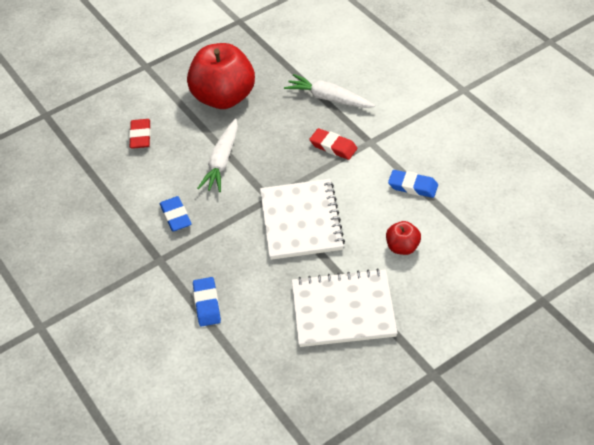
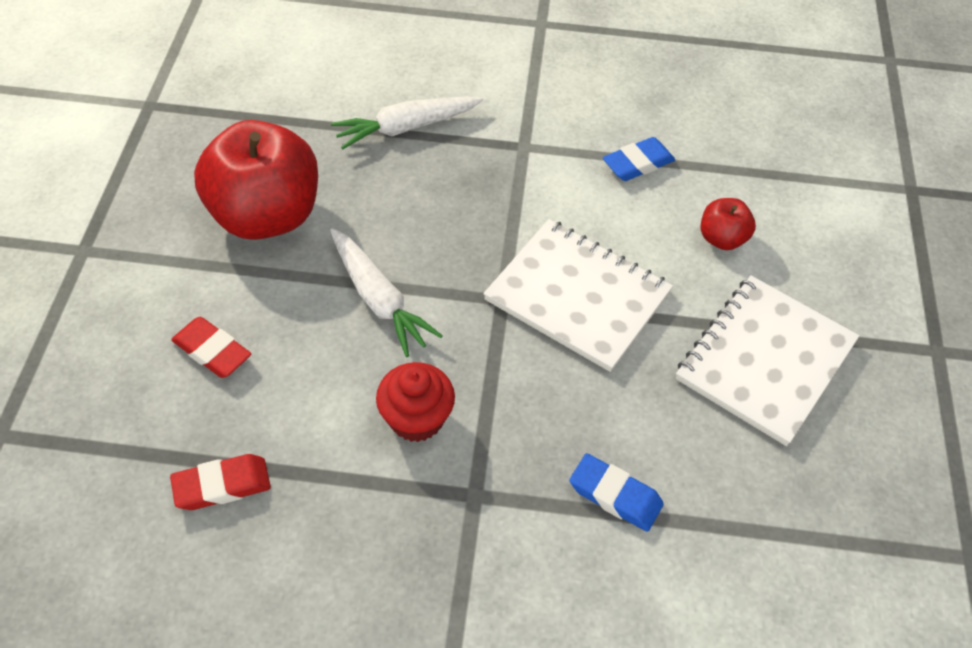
camera: 55 degrees left, 5 degrees up
(176, 216) = (416, 418): blue eraser -> red cupcake
(333, 147) = (491, 181): red eraser -> red eraser (222, 485)

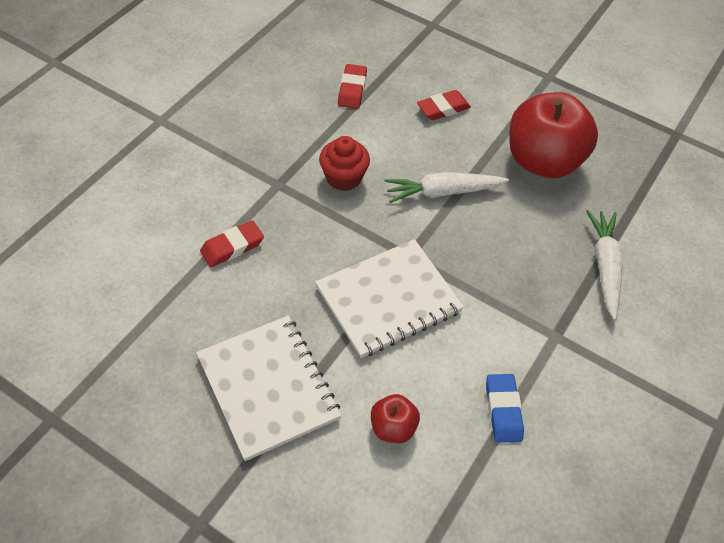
camera: 115 degrees right, 0 degrees up
(615, 495) = (232, 247): blue eraser -> red eraser

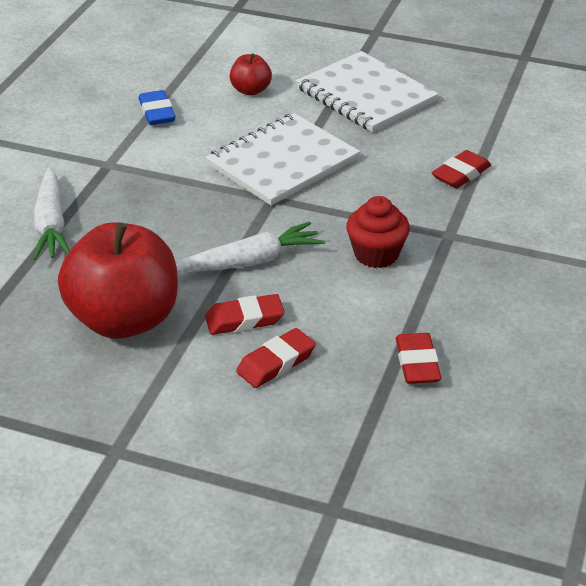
camera: 170 degrees right, 15 degrees down
(457, 144) = (244, 319): none -> red eraser

